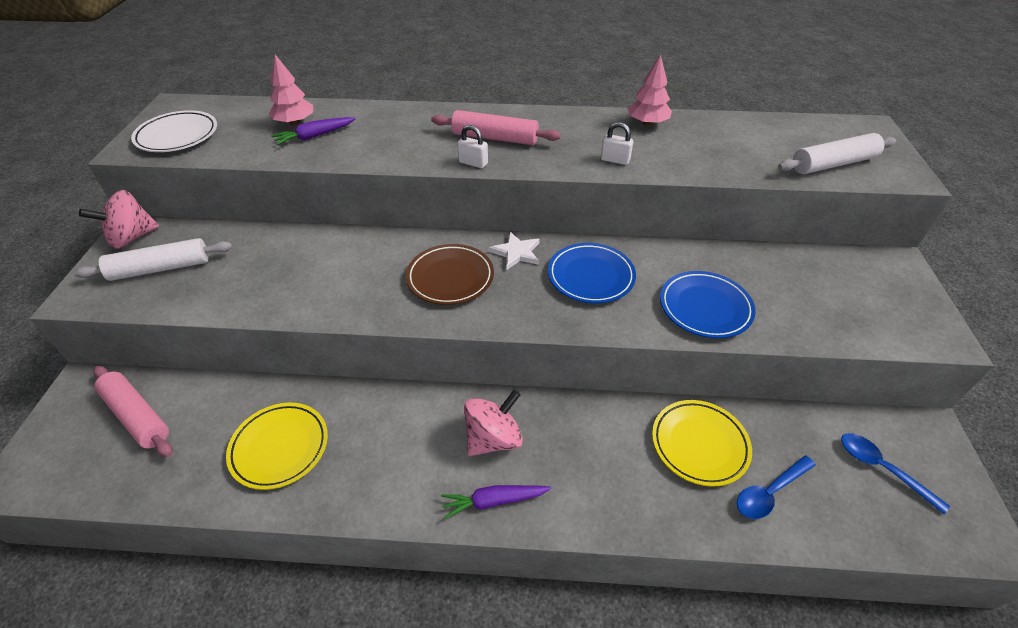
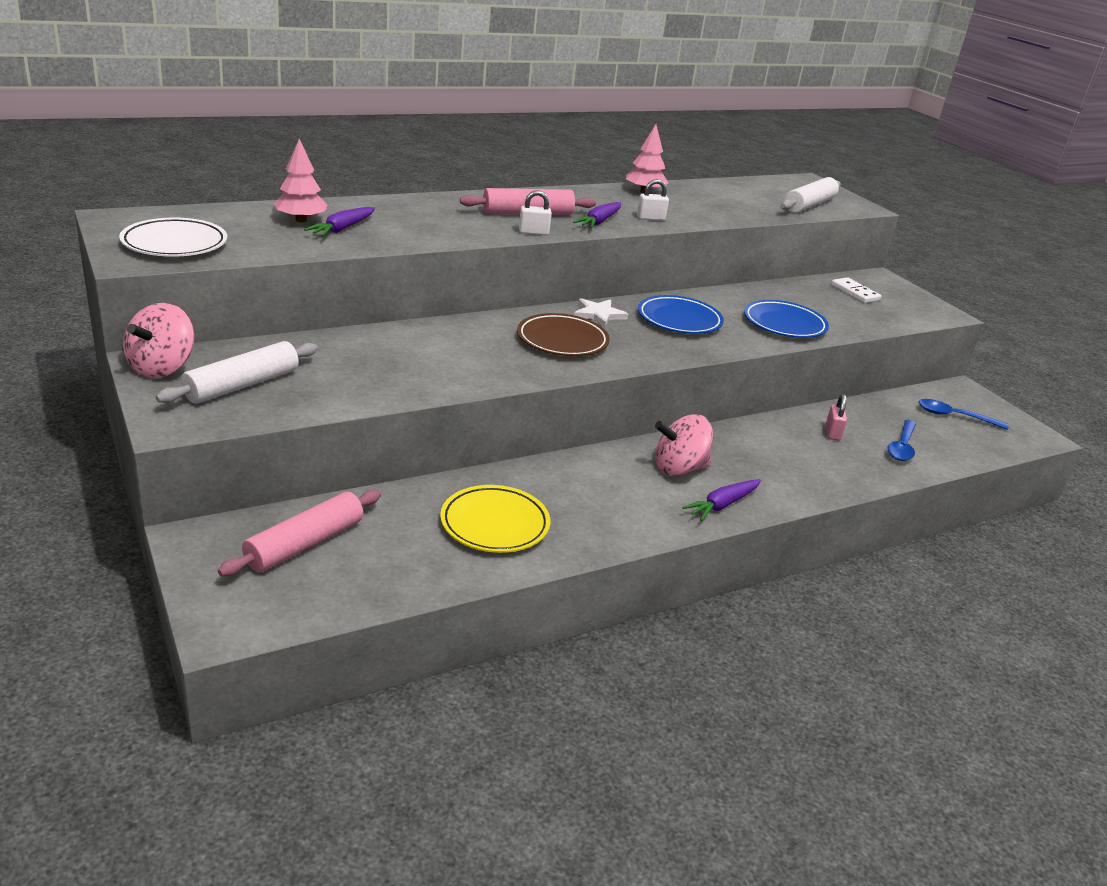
camera: 35 degrees left, 15 degrees down
(137, 416) = (305, 543): pink rolling pin -> pink rolling pin turned 60 degrees counterclockwise
(493, 438) = (679, 468): pink spinning top -> pink spinning top turned 120 degrees counterclockwise
(554, 157) = (599, 222): none -> purple carrot
(699, 444) = (832, 433): yellow plate -> pink padlock
(840, 279) = (855, 292): none -> white domino

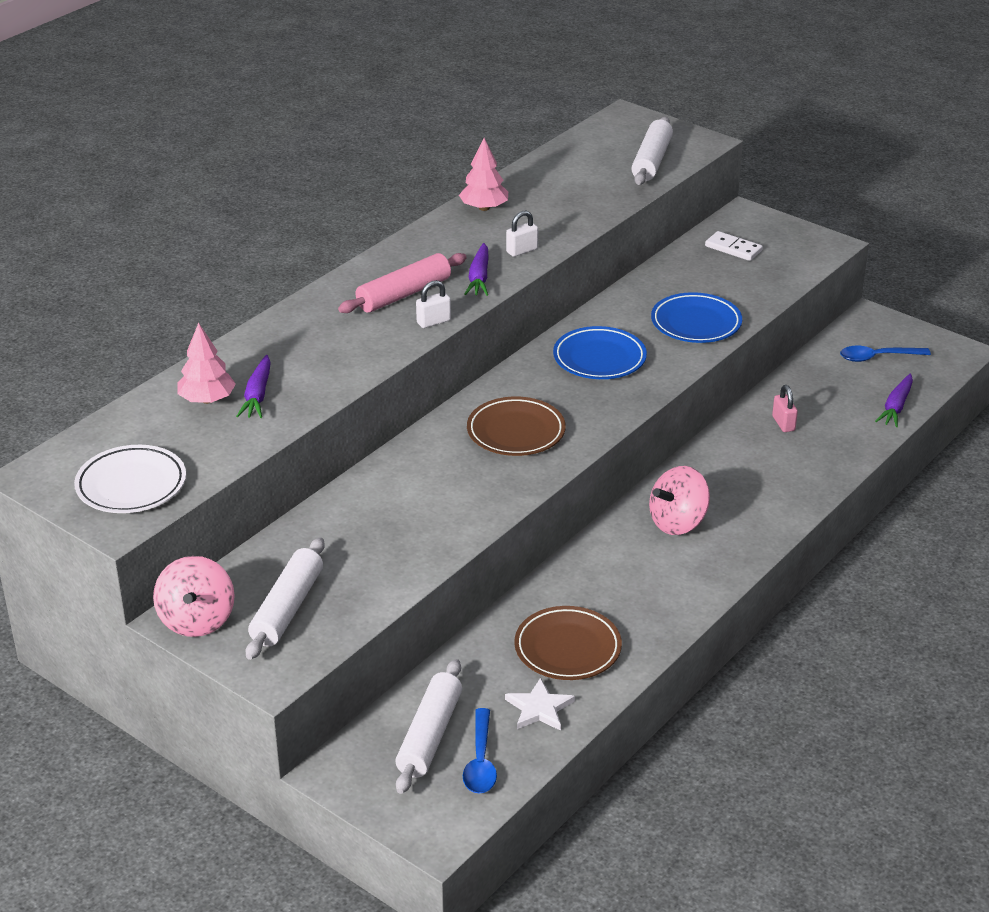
camera: 20 degrees left, 5 degrees up
(305, 543) = (429, 735): pink rolling pin -> white rolling pin
(494, 524) = (567, 648): yellow plate -> brown plate
(599, 314) = (522, 382): white star -> white star (539, 708)
(722, 505) = (738, 546): purple carrot -> purple carrot (896, 407)
(902, 447) = (850, 415): blue spoon -> blue spoon (480, 761)

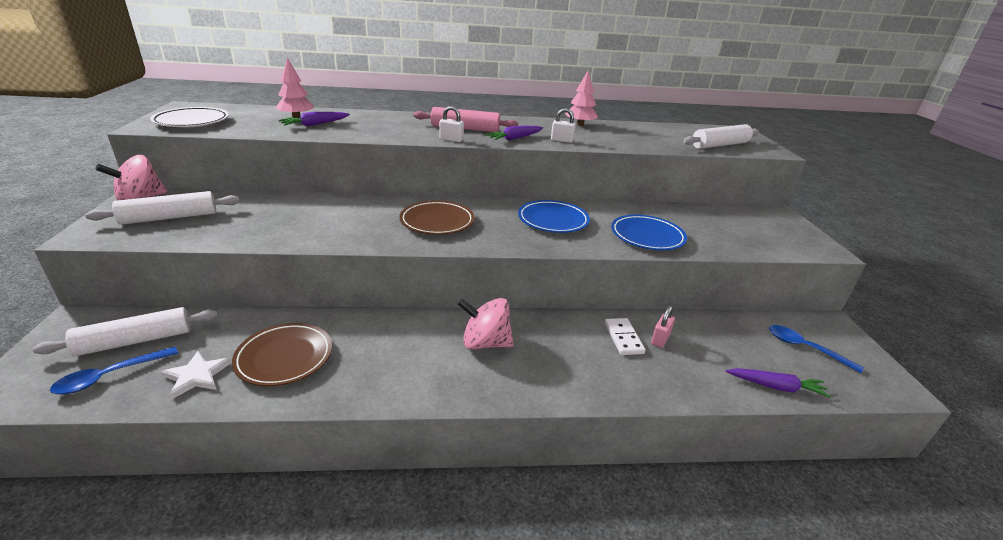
camera: 45 degrees right, 5 degrees down
(733, 248) = (741, 221): white domino -> white domino (623, 338)
(896, 407) = (776, 387): purple carrot -> purple carrot turned 150 degrees counterclockwise

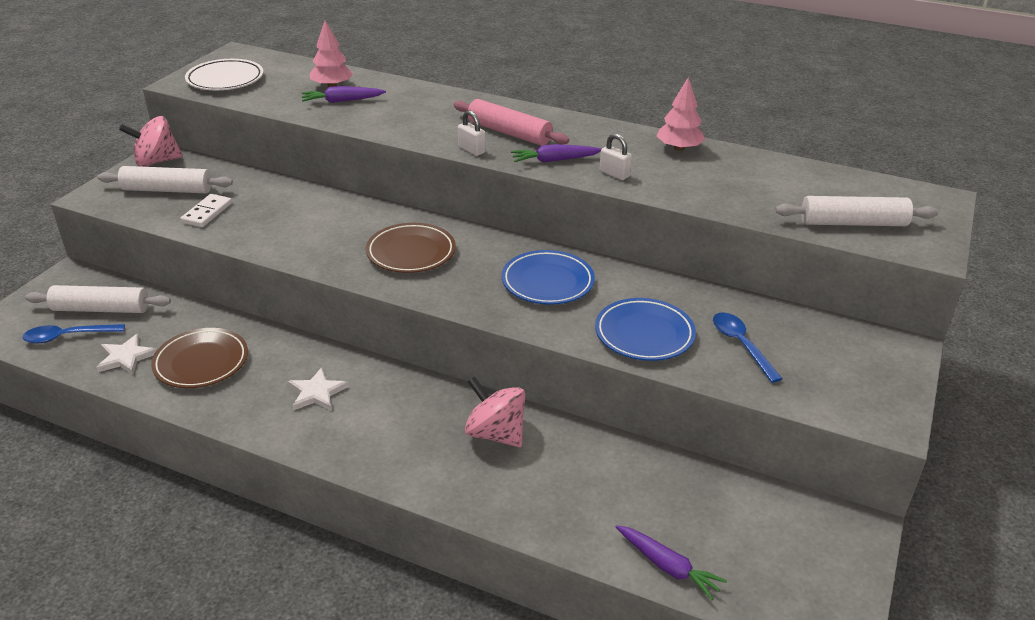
camera: 30 degrees right, 5 degrees up
(415, 350) = (317, 393): none -> white star
(485, 343) = (390, 407): pink spinning top -> pink spinning top (495, 433)
(623, 338) = (545, 451): white domino -> white domino (207, 213)
(660, 339) = (588, 467): pink padlock -> none
(805, 348) = (770, 541): blue spoon -> blue spoon (741, 345)

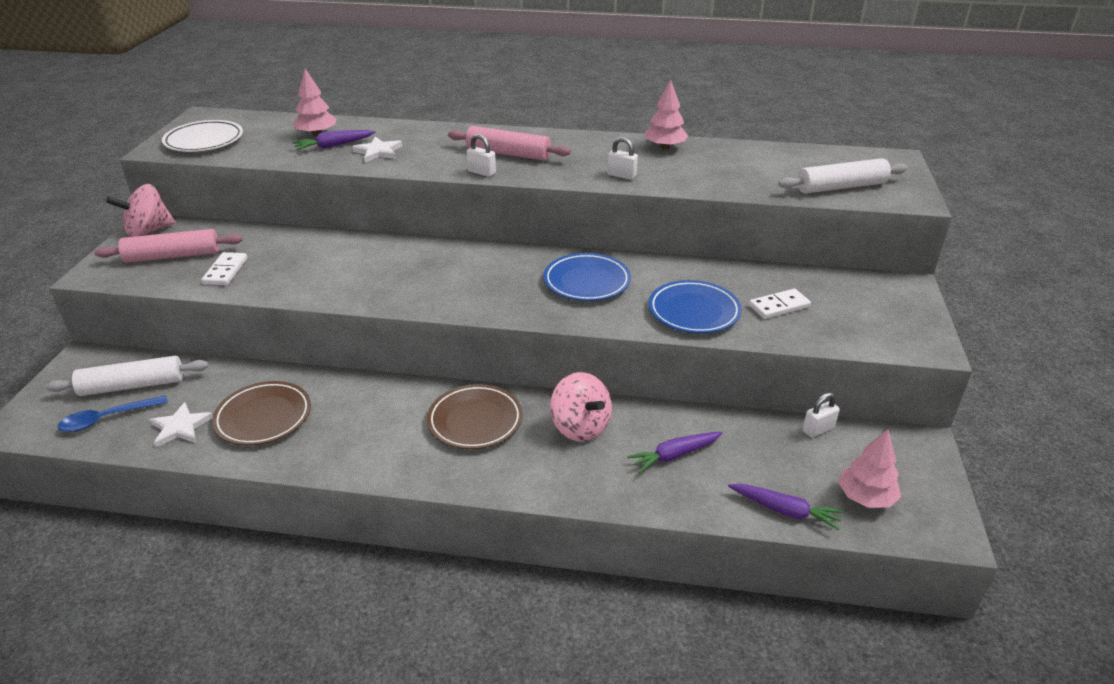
camera: 15 degrees left, 0 degrees up
(167, 190) = (173, 256): white rolling pin -> pink rolling pin
(317, 393) = (394, 424): white star -> white star (378, 152)
(411, 253) = (448, 276): brown plate -> brown plate (475, 421)
(495, 433) = (580, 427): pink spinning top -> pink spinning top turned 150 degrees counterclockwise
(554, 160) = (562, 171): purple carrot -> purple carrot (674, 455)
(741, 345) = (779, 306): blue spoon -> white domino
(747, 488) = (818, 429): none -> white padlock
(764, 572) = (865, 497): none -> pink tree

